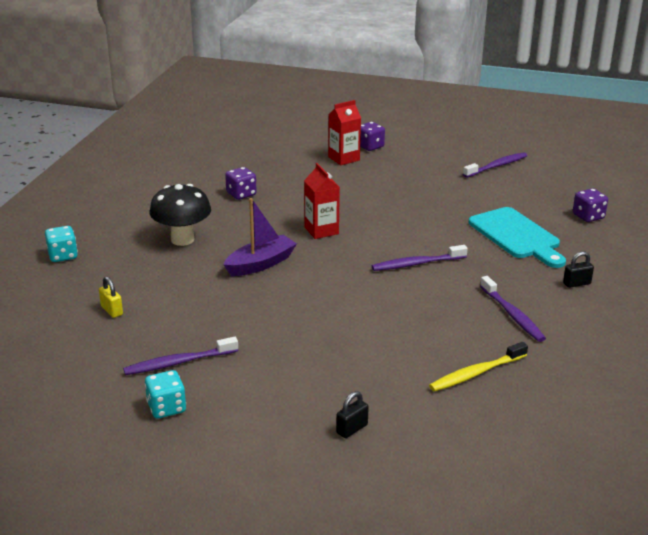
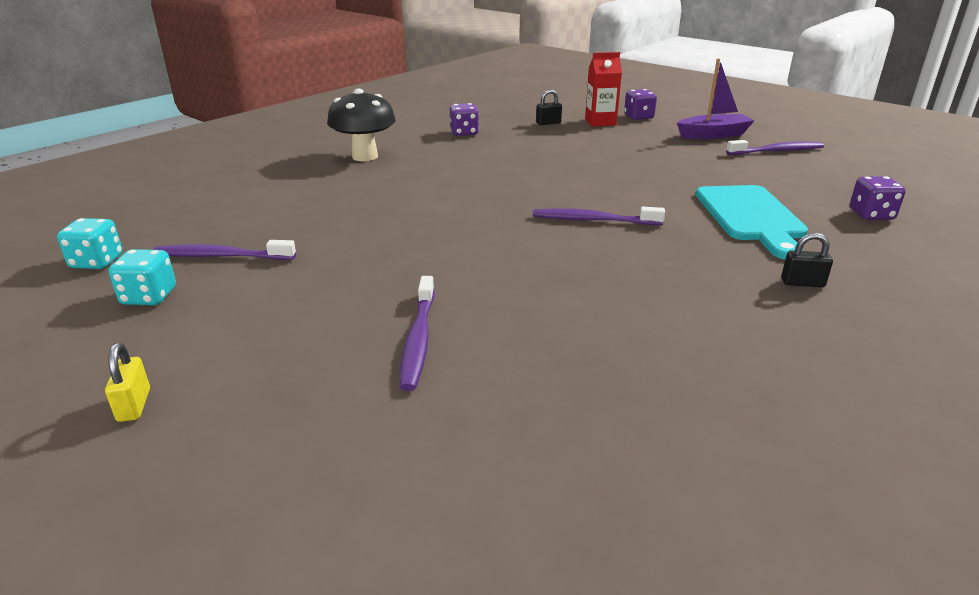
camera: 25 degrees right, 0 degrees up
(63, 256) = (244, 150): turquoise dice -> turquoise dice (97, 262)
(112, 310) = (224, 198): yellow padlock -> yellow padlock (134, 405)
(260, 264) = (416, 188): purple boat -> purple boat (713, 135)
(321, 230) = (513, 172): red carton -> none
(352, 429) = (318, 381): black padlock -> black padlock (548, 123)
(476, 373) = (558, 357): yellow toothbrush -> none
(512, 315) = (675, 299): purple toothbrush -> purple toothbrush (418, 340)

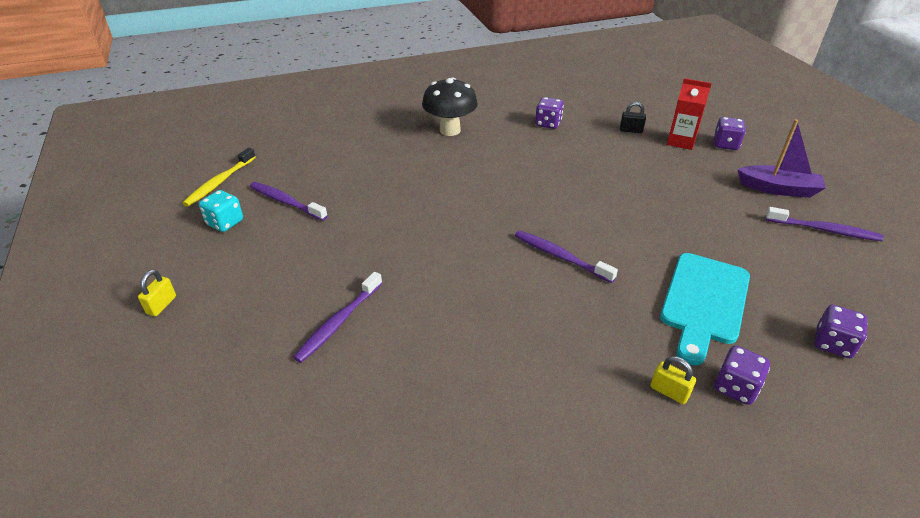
camera: 30 degrees right, 10 degrees up
(97, 262) = (219, 182): turquoise dice -> yellow toothbrush
(802, 283) = (669, 391): black padlock -> yellow padlock
(845, 263) = (735, 387): none -> purple dice

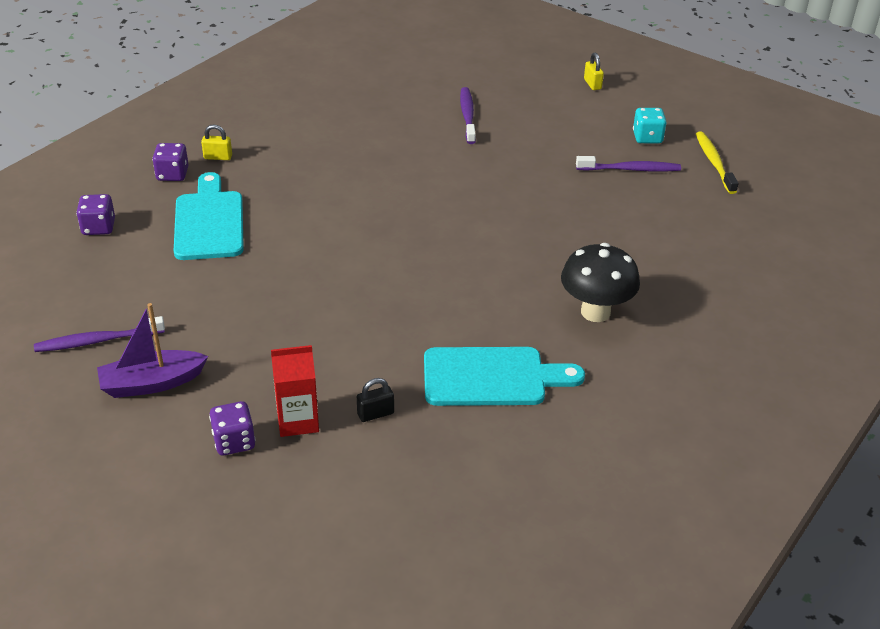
camera: 145 degrees right, 0 degrees up
(548, 123) = (492, 377): purple dice -> turquoise cutting board
(560, 256) = (349, 214): purple toothbrush -> none

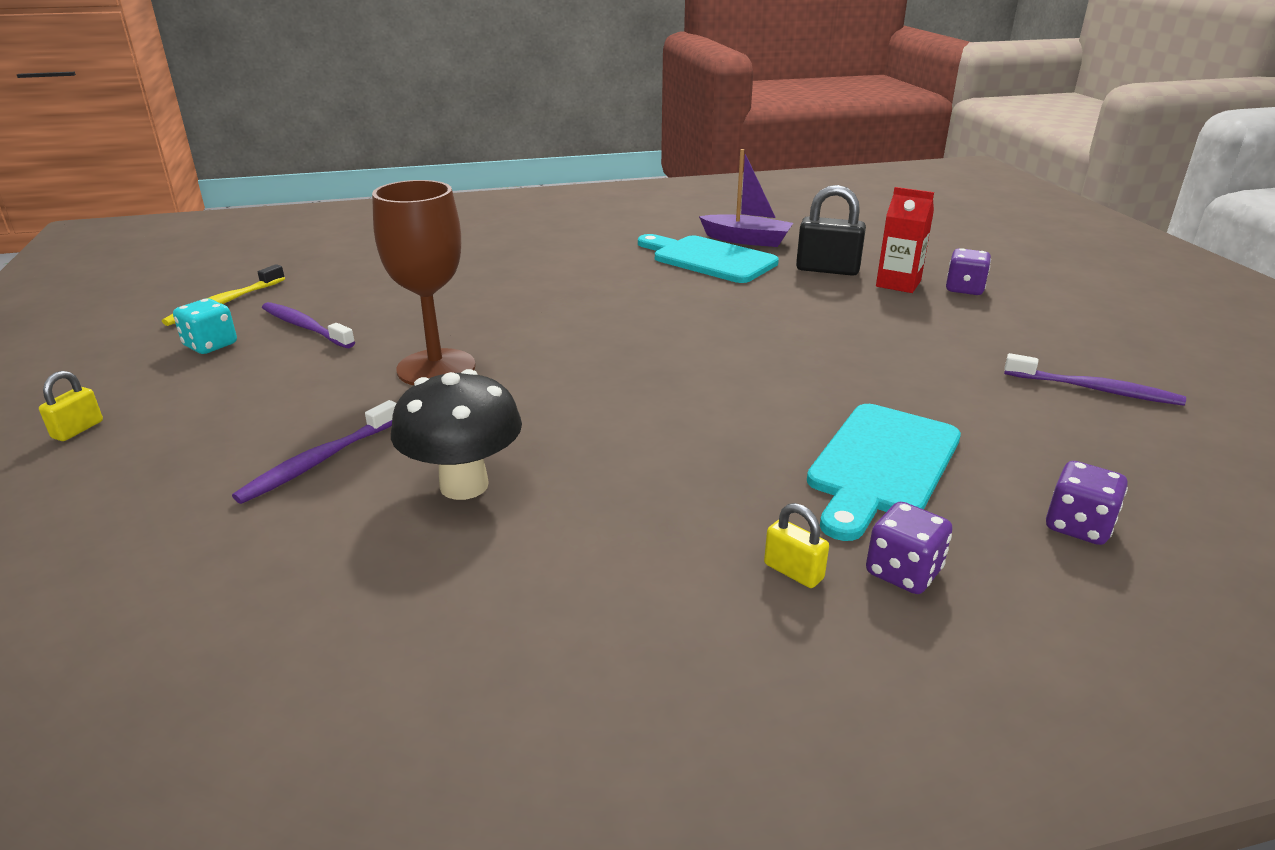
camera: 140 degrees left, 10 degrees down
(152, 383) = (1033, 340): purple boat -> purple boat (747, 240)
(375, 414) = (827, 269): black padlock -> black padlock, size x1.87
(506, 178) = (436, 368): none -> brown goblet
(595, 312) = (566, 261): black mushroom -> black mushroom (464, 485)

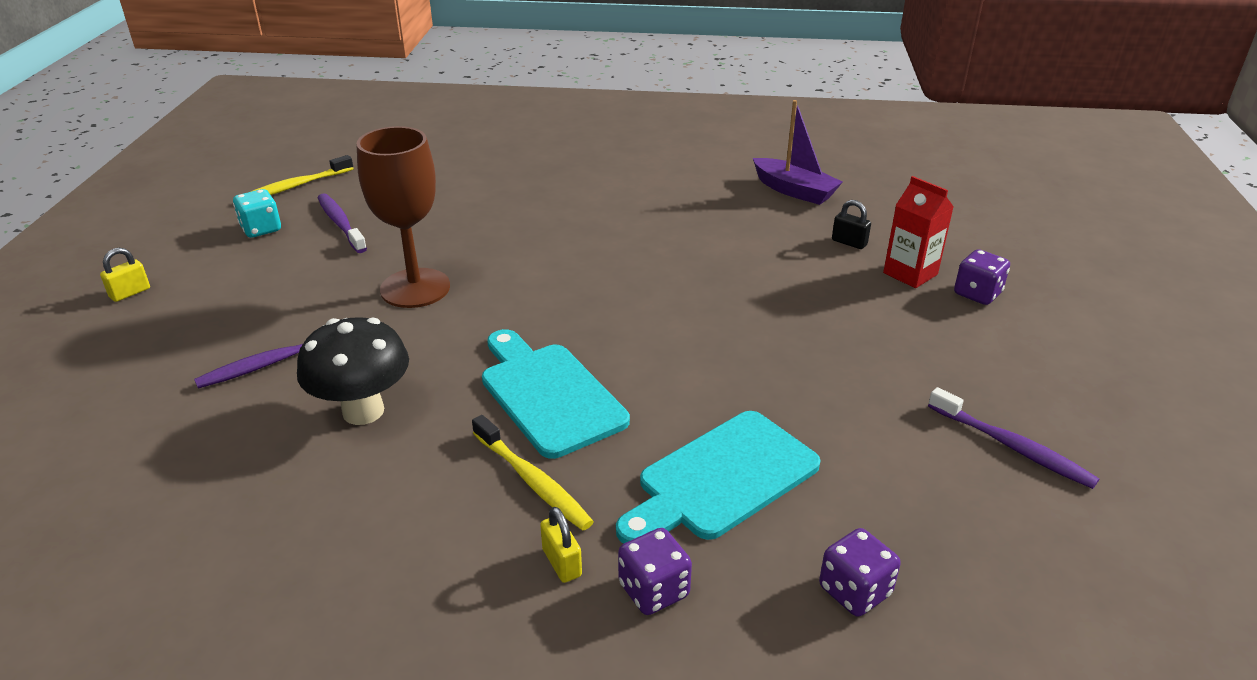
camera: 20 degrees right, 5 degrees up
(702, 507) = (533, 481): none -> yellow toothbrush
(709, 259) = (738, 208): turquoise cutting board -> turquoise cutting board (548, 394)
(827, 269) = (849, 242): black padlock -> black padlock, size x0.53

